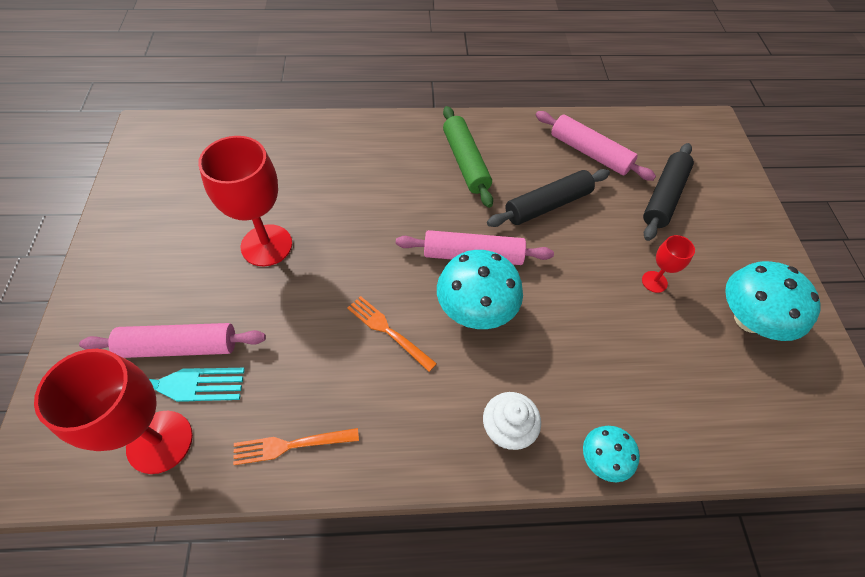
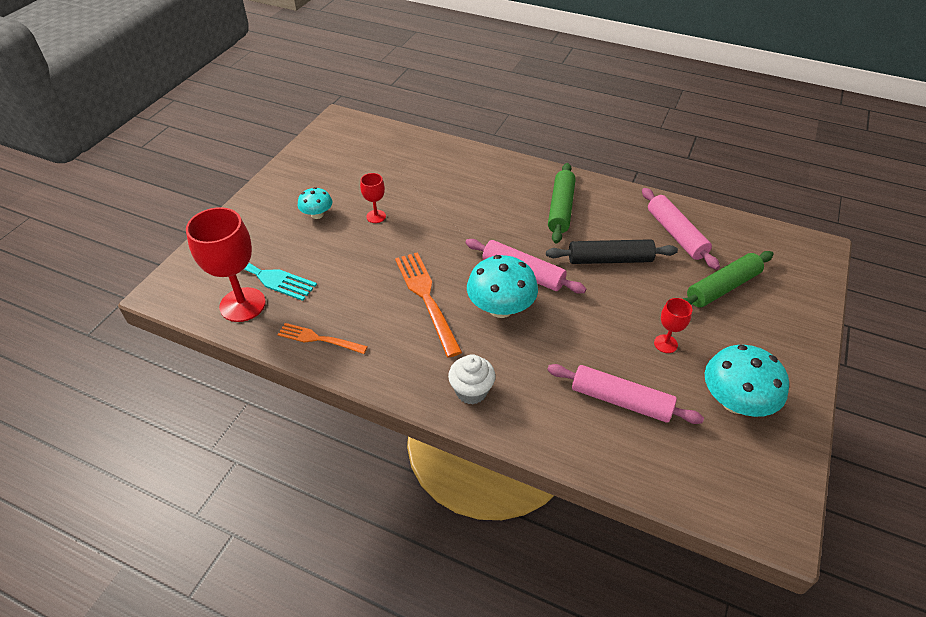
camera: 30 degrees right, 10 degrees down
(179, 347) = (284, 257): pink rolling pin -> pink rolling pin (620, 401)
(266, 245) = (376, 216): red goblet -> red goblet, size x0.49
(388, 331) = (426, 298): orange fork -> orange fork, size x1.63
(603, 459) = (533, 439): turquoise mushroom -> turquoise mushroom (317, 214)
(663, 197) = (722, 287): black rolling pin -> green rolling pin

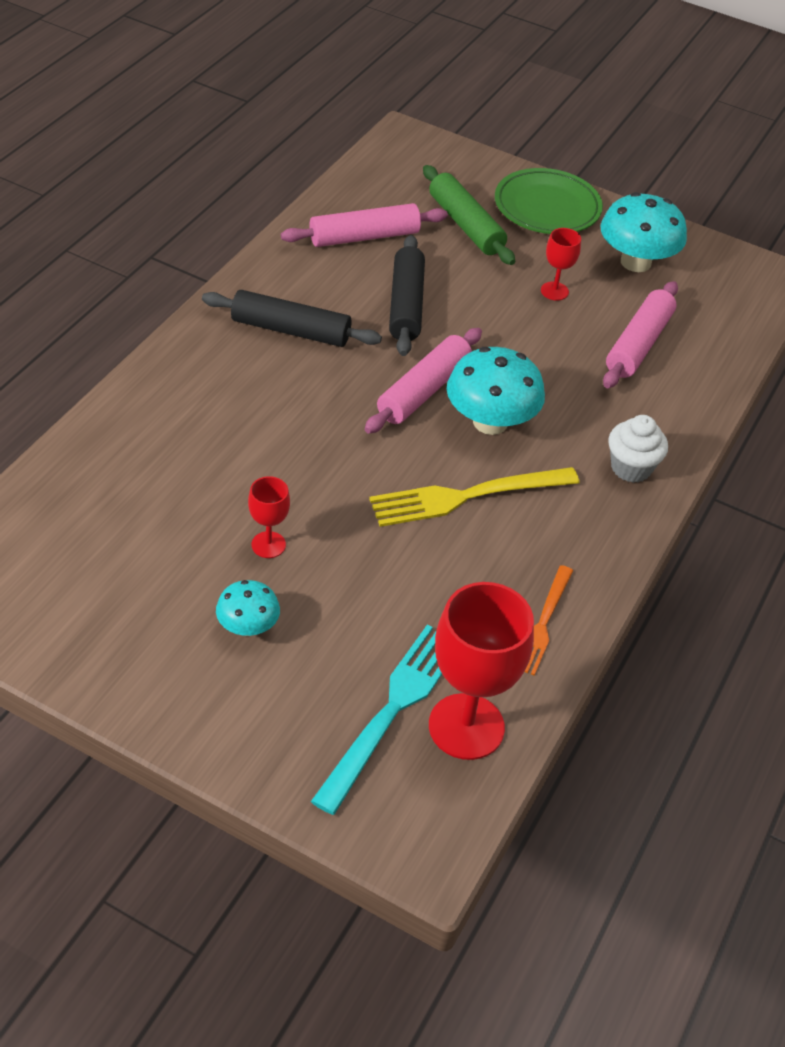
camera: 90 degrees left, 0 degrees up
(426, 298) = (466, 497): orange fork -> yellow fork
(560, 209) = (290, 330): green rolling pin -> black rolling pin
(779, 338) = (547, 207): none -> green plate

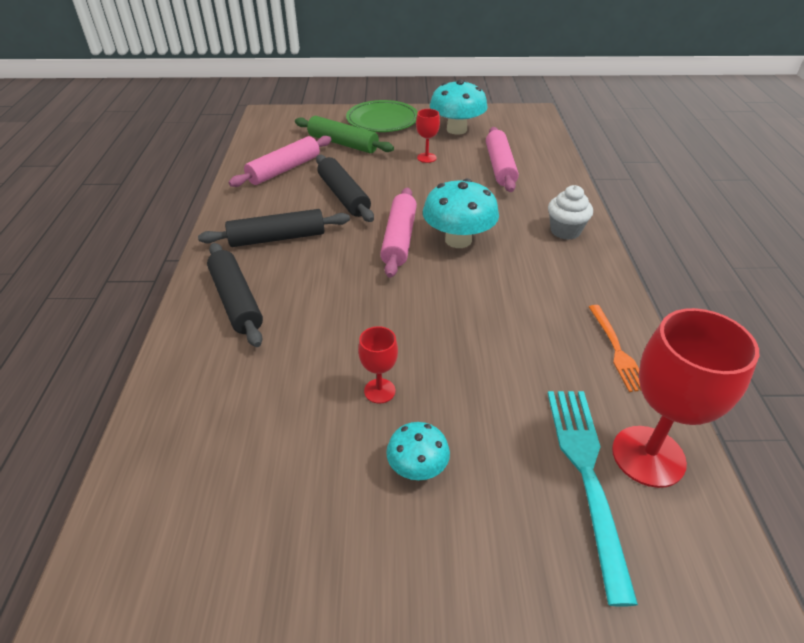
camera: 25 degrees left, 5 degrees down
(199, 387) = (236, 301): none -> black rolling pin
(466, 497) = (487, 291): yellow fork -> none

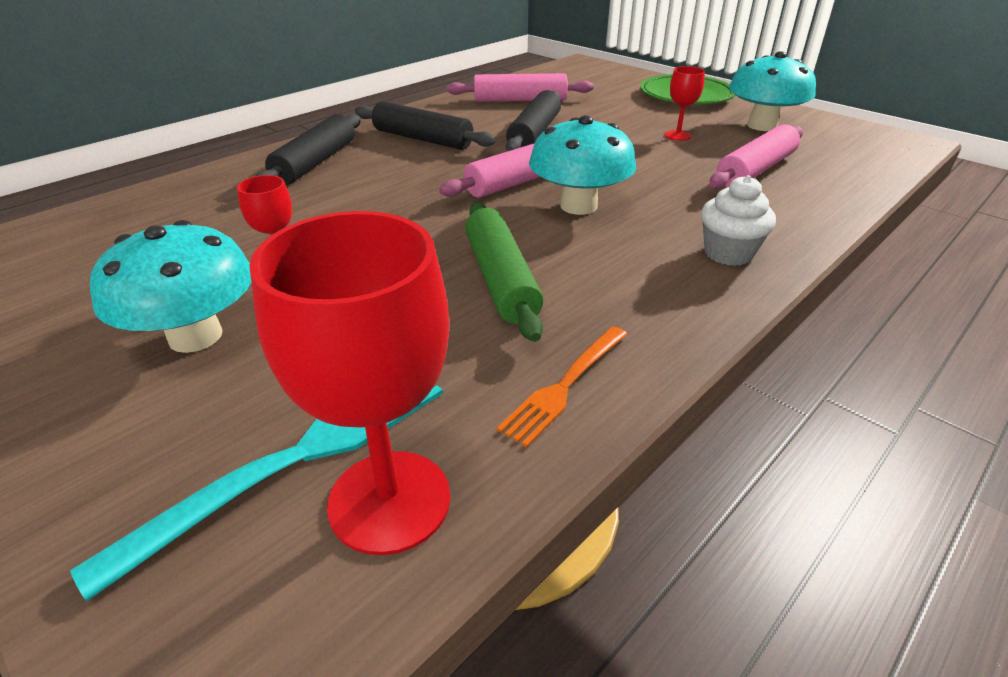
camera: 45 degrees right, 5 degrees down
(343, 143) = (609, 100): green rolling pin -> green rolling pin (500, 279)
(417, 467) = (195, 336): turquoise mushroom -> turquoise mushroom, size x1.78

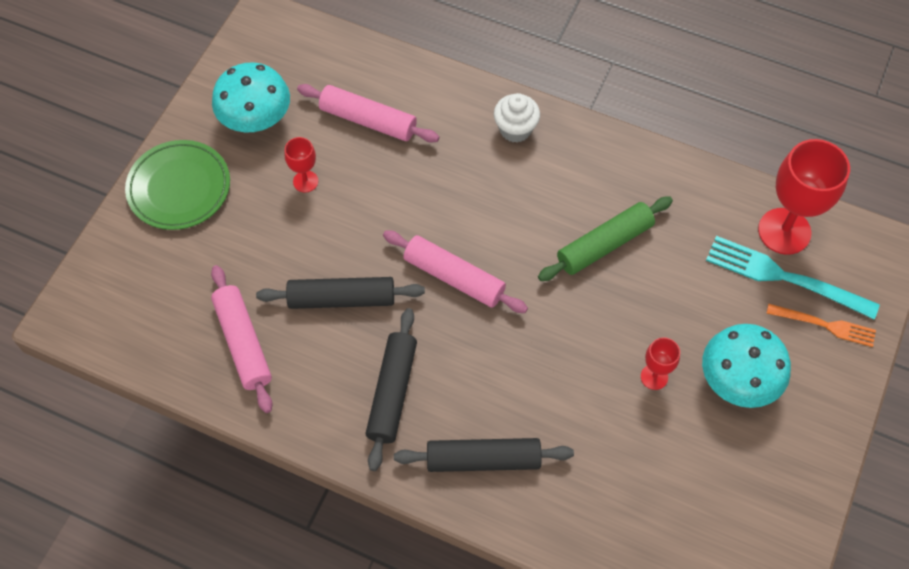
camera: 110 degrees left, 25 degrees up
(564, 386) = (683, 187): orange fork -> orange fork (825, 325)
(578, 206) = (483, 226): turquoise mushroom -> none

